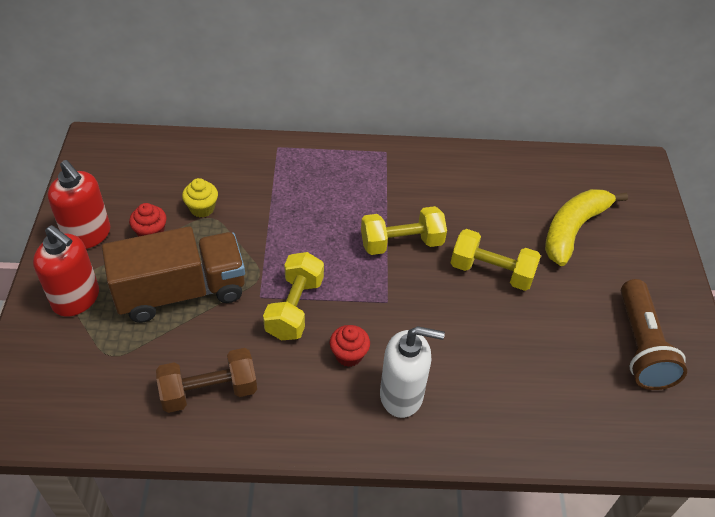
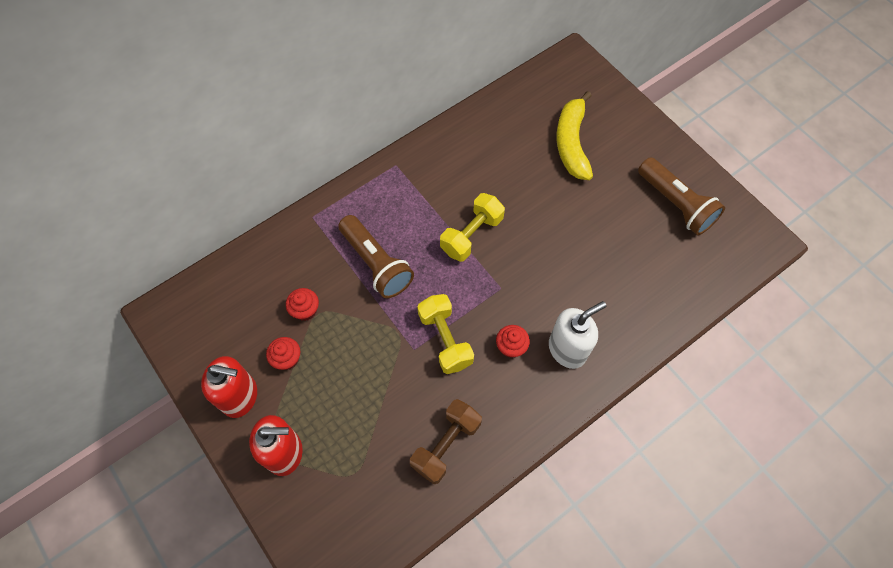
camera: 35 degrees left, 15 degrees up
(181, 292) = (355, 388): brown truck -> none
(202, 208) = (305, 310): yellow cupcake -> red cupcake
(294, 212) = (376, 264): none -> brown flashlight
(491, 272) = (547, 214): yellow dumbbell -> none

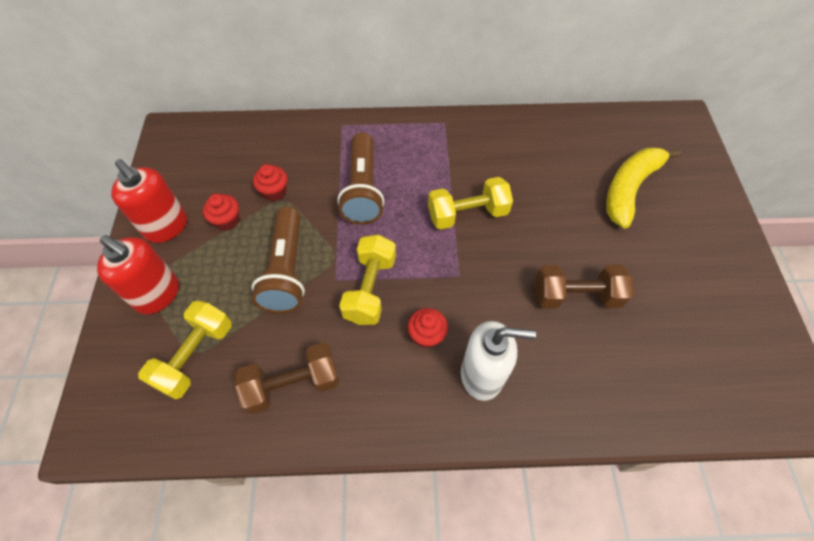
camera: 35 degrees right, 5 degrees down
(357, 475) = (195, 356): none -> yellow dumbbell
(589, 251) = (576, 296): none -> brown dumbbell
(675, 204) = (709, 305): brown flashlight -> brown flashlight (286, 270)

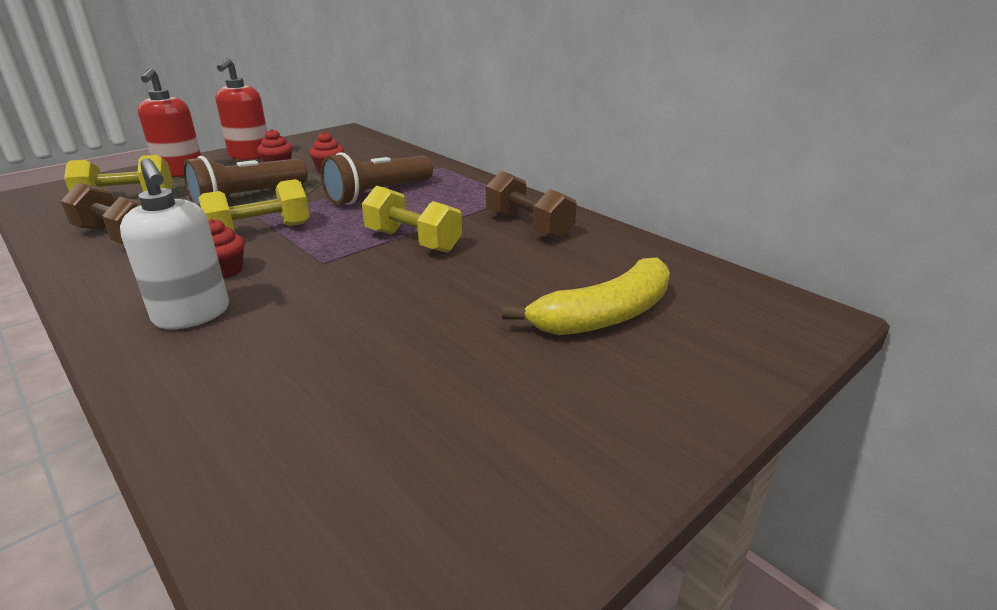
camera: 50 degrees right, 30 degrees down
(576, 296) = (371, 334): brown dumbbell -> brown dumbbell (528, 226)
(629, 189) = (605, 315): yellow banana -> yellow banana turned 150 degrees clockwise

